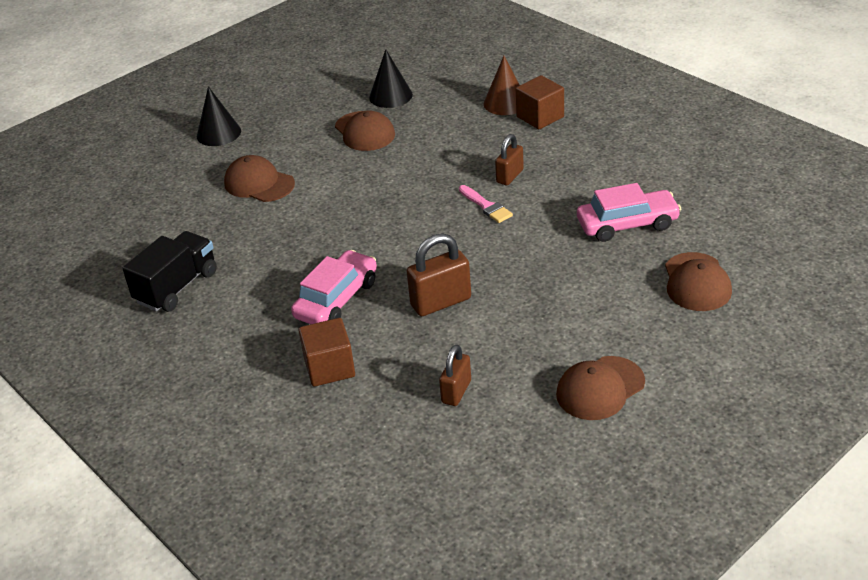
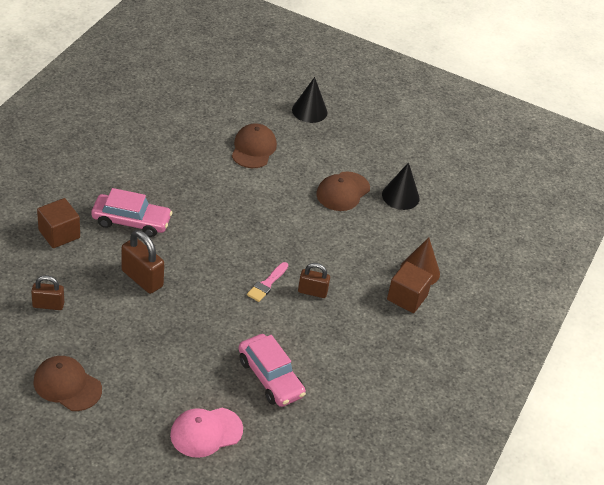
camera: 60 degrees right, 5 degrees up
(177, 287) = (124, 138): black truck -> none
(697, 282) = (206, 432): brown cap -> pink cap

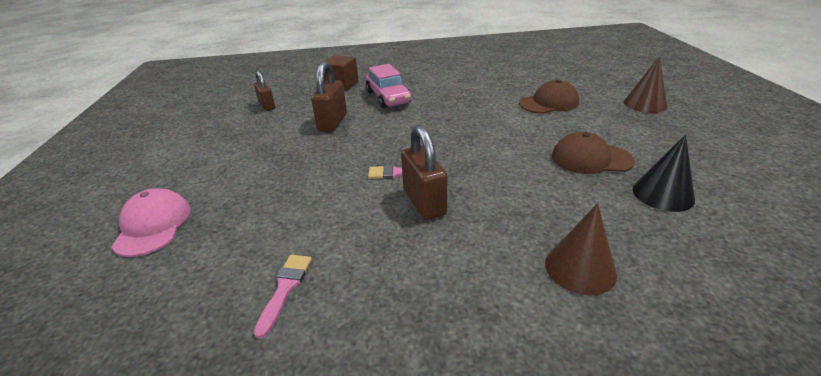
camera: 65 degrees right, 10 degrees down
(67, 385) = (184, 141): brown cap -> none
(206, 432) = (153, 225): pink cap -> pink cap turned 45 degrees clockwise
(270, 377) = (264, 231): pink car -> none
(309, 111) = (645, 104): black cone -> brown cone
(312, 292) = (424, 202): brown padlock -> brown padlock, size x1.55
(335, 386) = (285, 288): none -> pink brush
(407, 297) = (516, 280): brown cube -> none

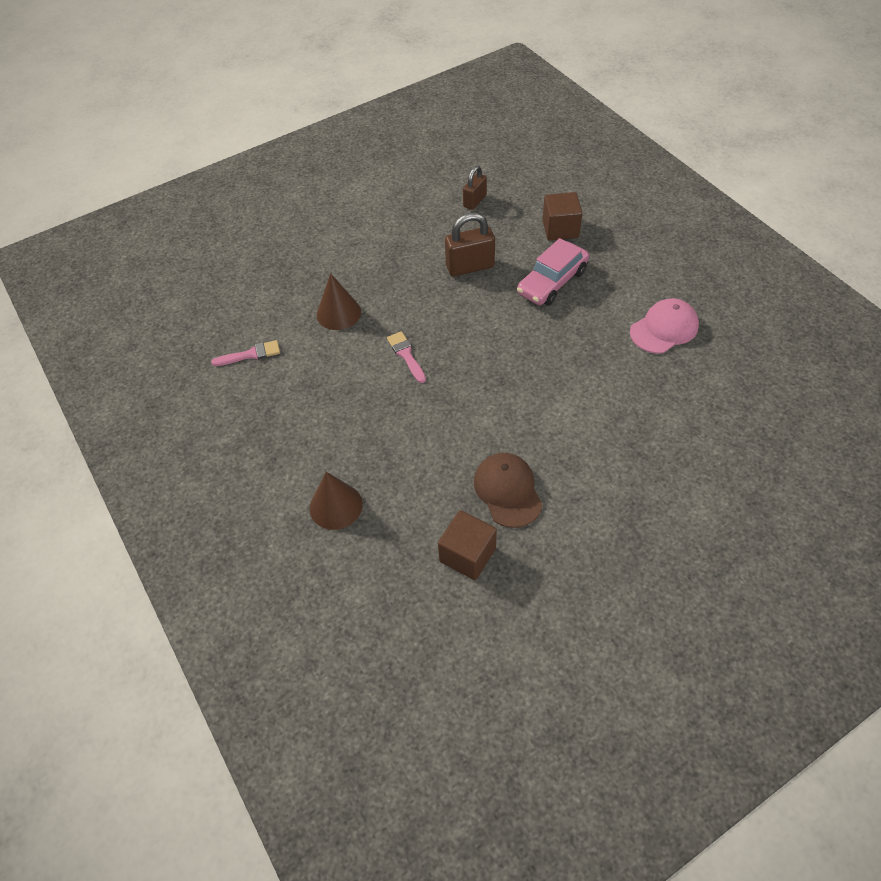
camera: 65 degrees right, 20 degrees up
(153, 225) = (276, 252): pink cap -> pink cap (664, 329)
(424, 202) = (372, 388): brown padlock -> none
(549, 103) = (628, 430): brown cap -> none
(645, 104) = (686, 529): brown cone -> brown cone (338, 313)
(662, 194) = (467, 555): black cone -> brown cube

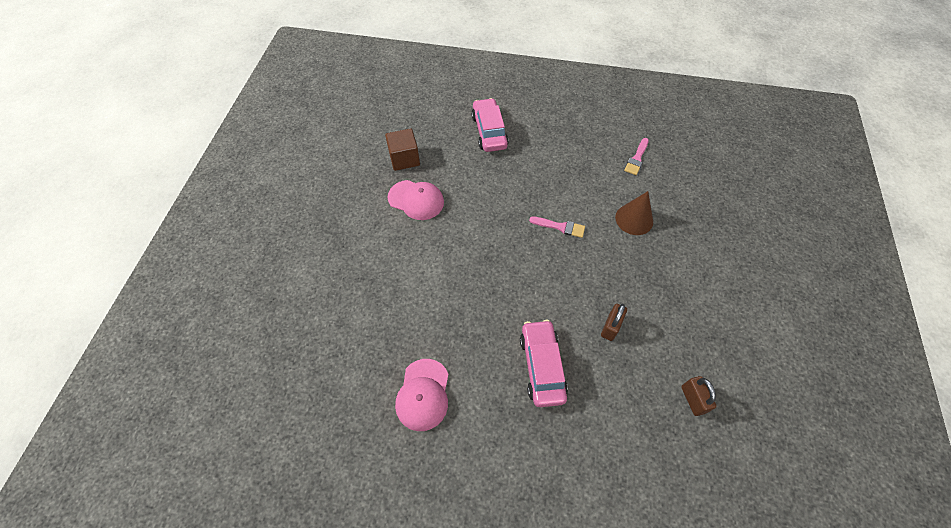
camera: 130 degrees right, 5 degrees up
(336, 506) = (489, 131): brown cone -> pink car
(470, 267) = (610, 327): brown padlock -> brown padlock, size x0.65
(507, 491) = (416, 200): brown cap -> pink cap
(560, 229) = (596, 433): brown cube -> none

